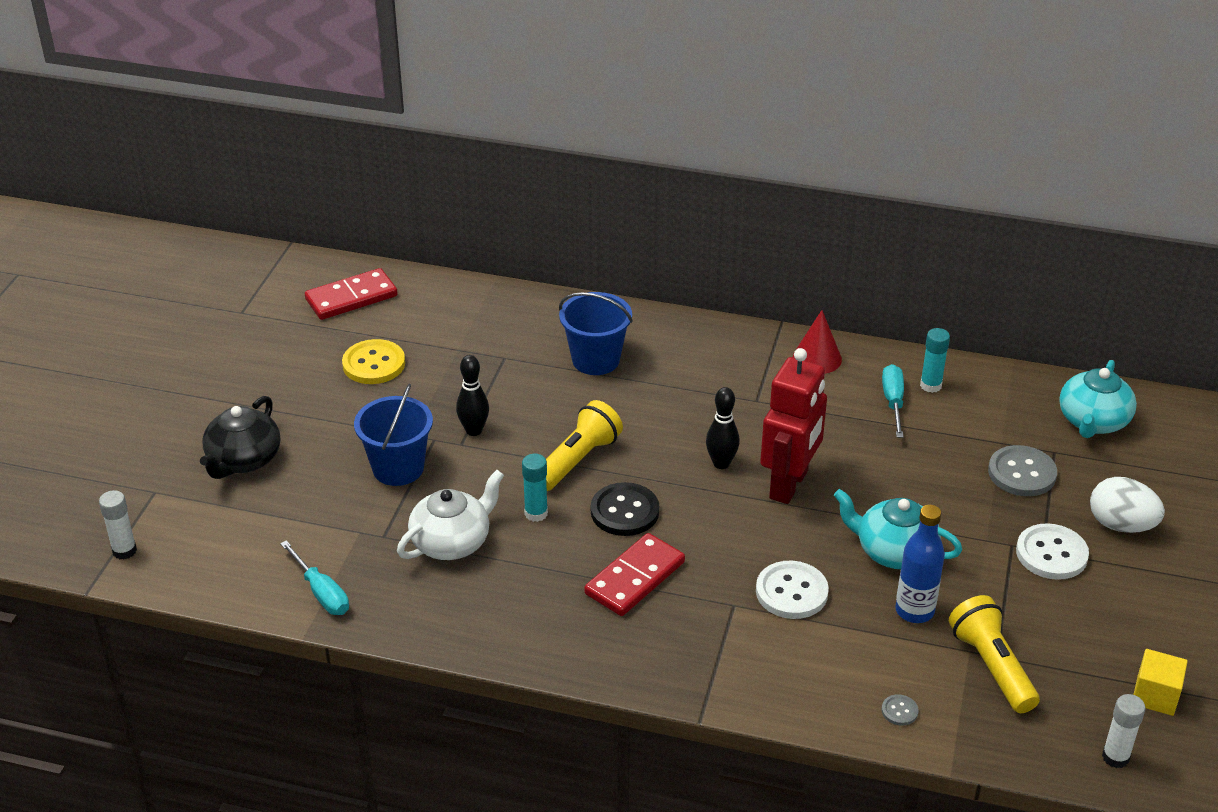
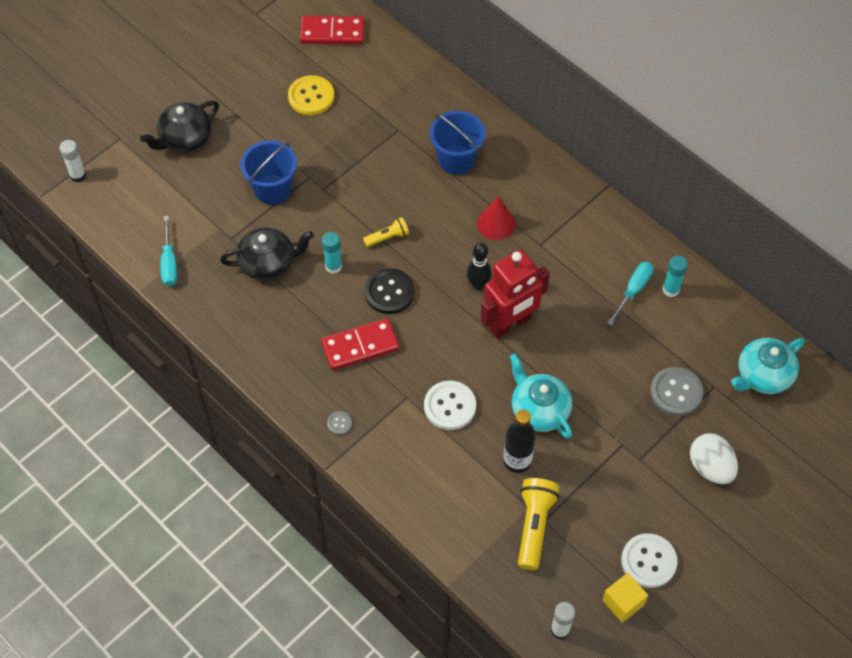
camera: 30 degrees right, 20 degrees up
(452, 542) = (268, 263): white teapot -> black teapot
(474, 430) = (338, 182): black bowling pin -> none
(578, 460) = (388, 237): yellow flashlight -> yellow flashlight, size x0.57
(817, 358) = (608, 229): red cone -> red cone (496, 223)
(899, 711) = (451, 526): grey button -> grey button (339, 423)
(914, 611) = (517, 460): blue bottle -> black bottle
(1051, 554) = (643, 465): white button -> white button (648, 561)

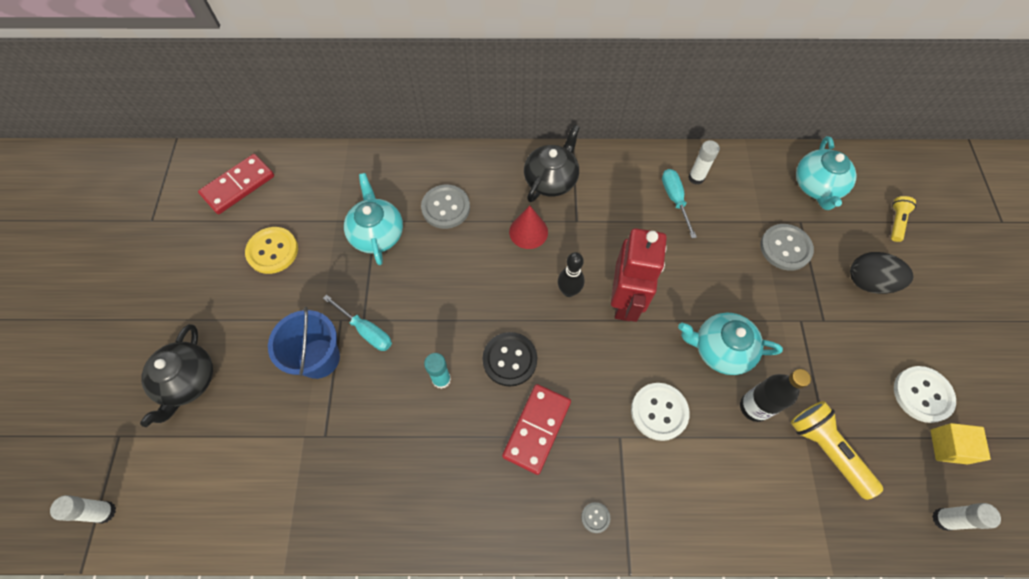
camera: 45 degrees left, 5 degrees up
(169, 263) = (287, 514): turquoise screwdriver -> turquoise screwdriver (366, 331)
(268, 263) = (382, 428): black teapot -> black teapot (551, 179)
(388, 237) = (459, 314): yellow flashlight -> yellow flashlight (896, 222)
(390, 139) = (377, 233): none -> turquoise teapot
(456, 160) = (446, 207): blue bucket -> grey button
(671, 290) = (696, 177): turquoise glue stick -> white glue stick
(710, 467) = (869, 282): white egg -> black egg

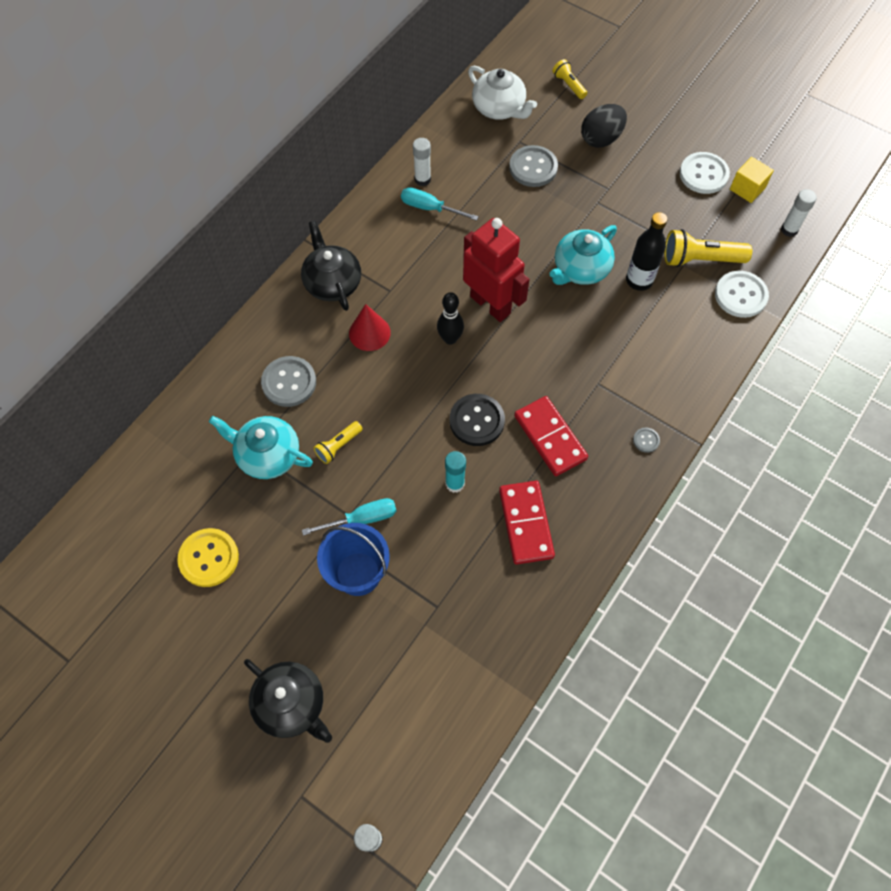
camera: 55 degrees left, 0 degrees up
(238, 186) = (100, 553): red domino -> red domino (525, 523)
(416, 274) = (338, 446): none -> yellow flashlight
(659, 412) = (598, 344): white button -> white button (740, 295)
(817, 186) = (499, 108): turquoise teapot -> white teapot

